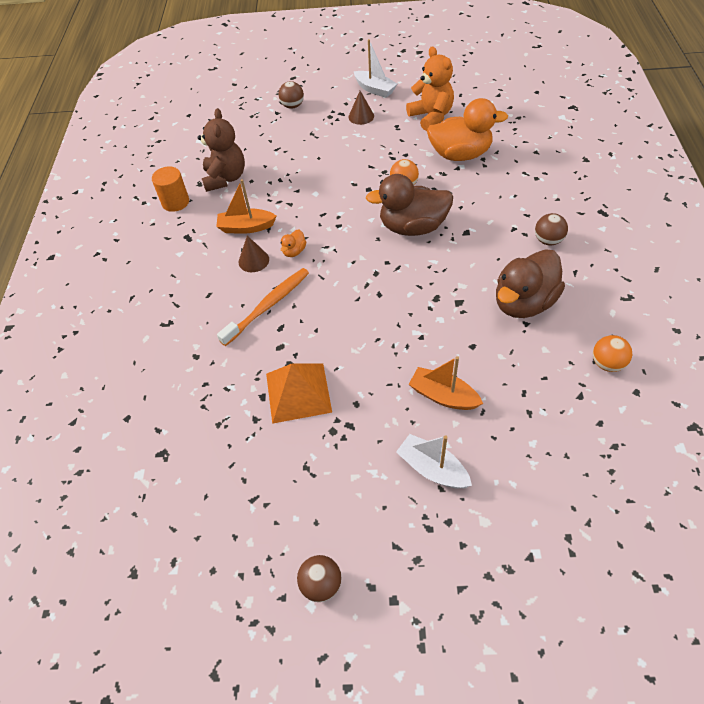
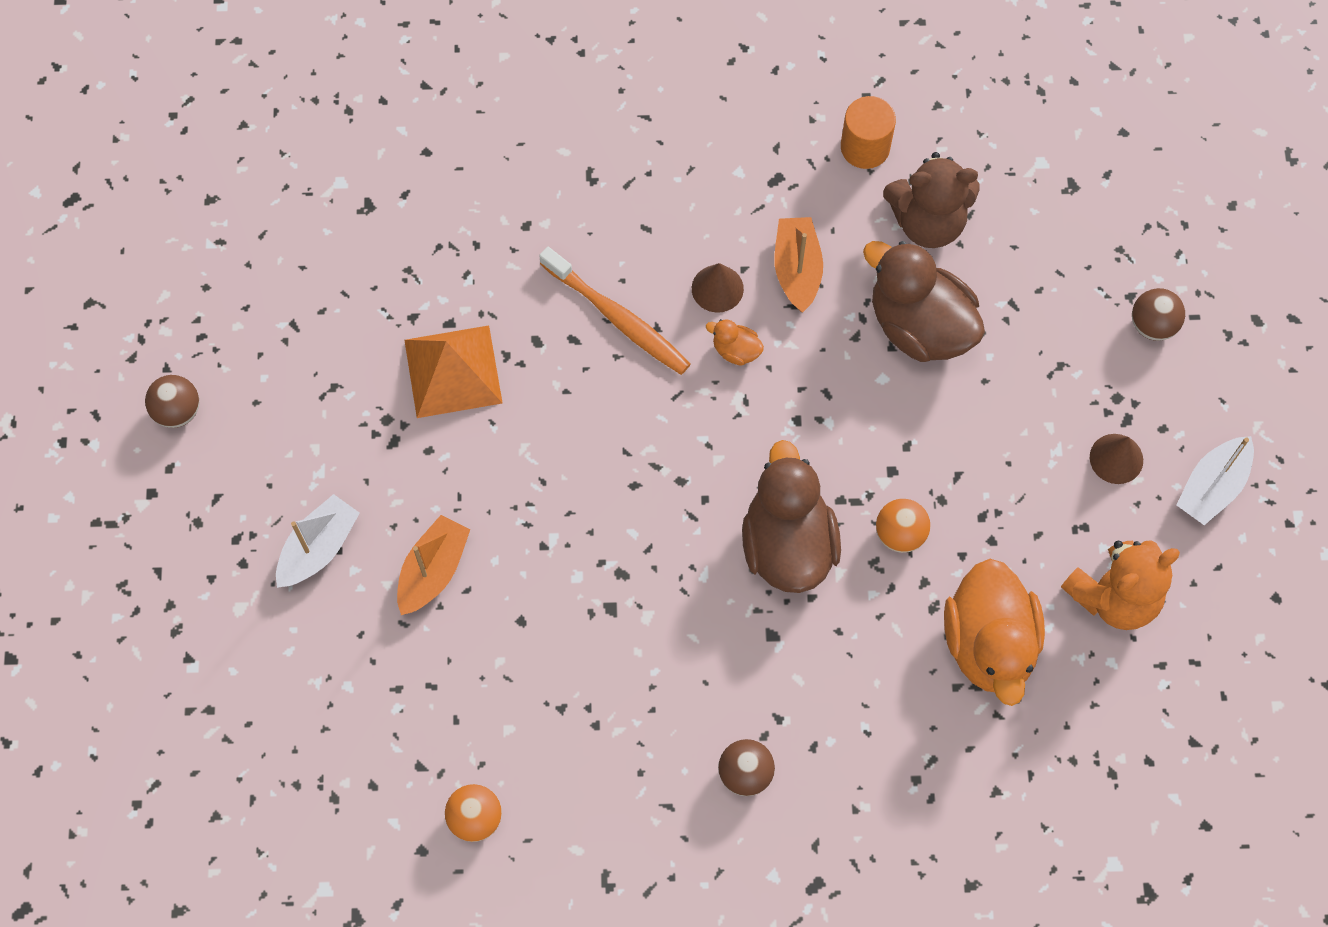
camera: 85 degrees right, 15 degrees up
(523, 303) = (604, 710): brown duck -> brown duck (919, 325)

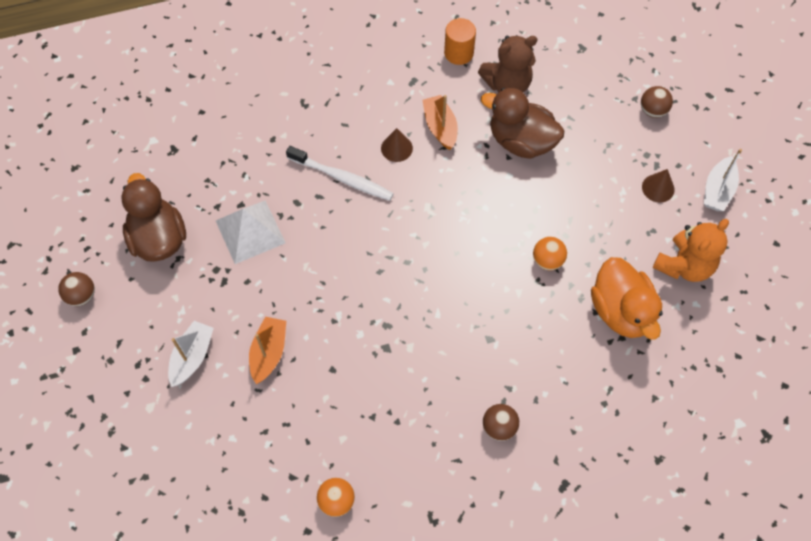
camera: 15 degrees left, 5 degrees down
(453, 371) = (250, 231): orange pyramid -> white pyramid
(618, 318) = (342, 178): orange toothbrush -> white toothbrush
(736, 350) = (418, 180): orange duck -> none
(788, 544) = (482, 283): brown duck -> brown duck (159, 239)

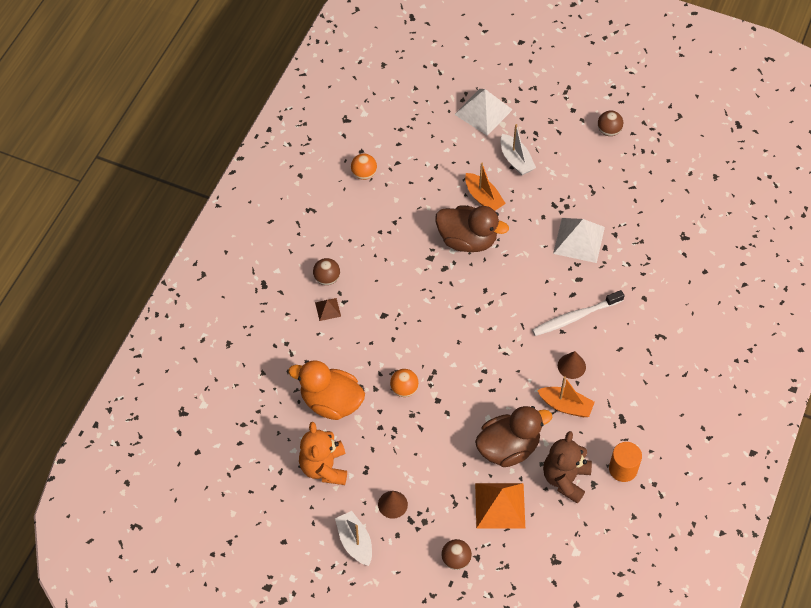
camera: 130 degrees right, 5 degrees down
(146, 440) = (483, 112): none -> white pyramid
(159, 239) = (617, 190): brown duck -> brown duck (467, 240)
(532, 396) = (328, 309): none -> brown pyramid
(576, 113) = (500, 505): none -> orange pyramid

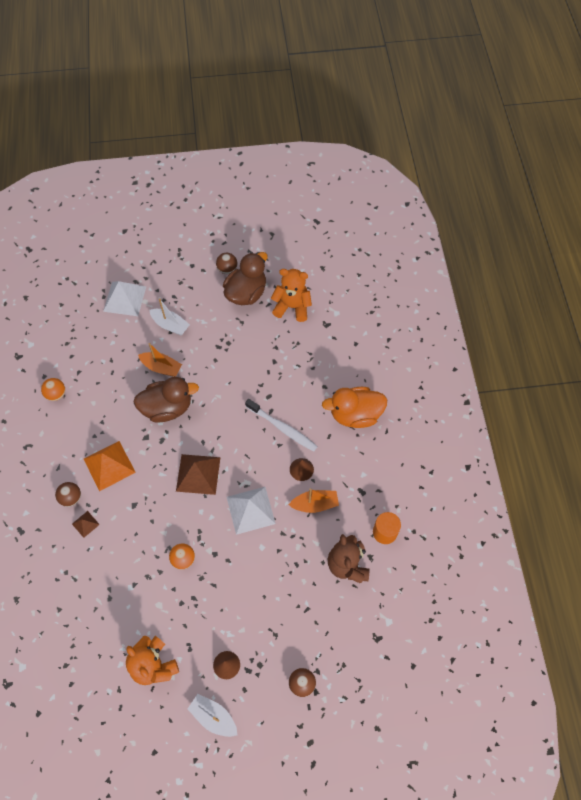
camera: 30 degrees left, 5 degrees up
(331, 402) = (129, 603): orange duck -> orange duck (355, 415)
(463, 318) = (198, 474): none -> brown pyramid
(500, 505) = (310, 616): orange pyramid -> orange pyramid (109, 465)
(508, 448) = (291, 563): brown duck -> brown duck (246, 293)
(575, 317) = (282, 428): white toothbrush -> white toothbrush turned 90 degrees counterclockwise
(579, 240) = (252, 365): white pyramid -> white pyramid (250, 510)
(657, 201) = (292, 307): none -> orange teddy bear

